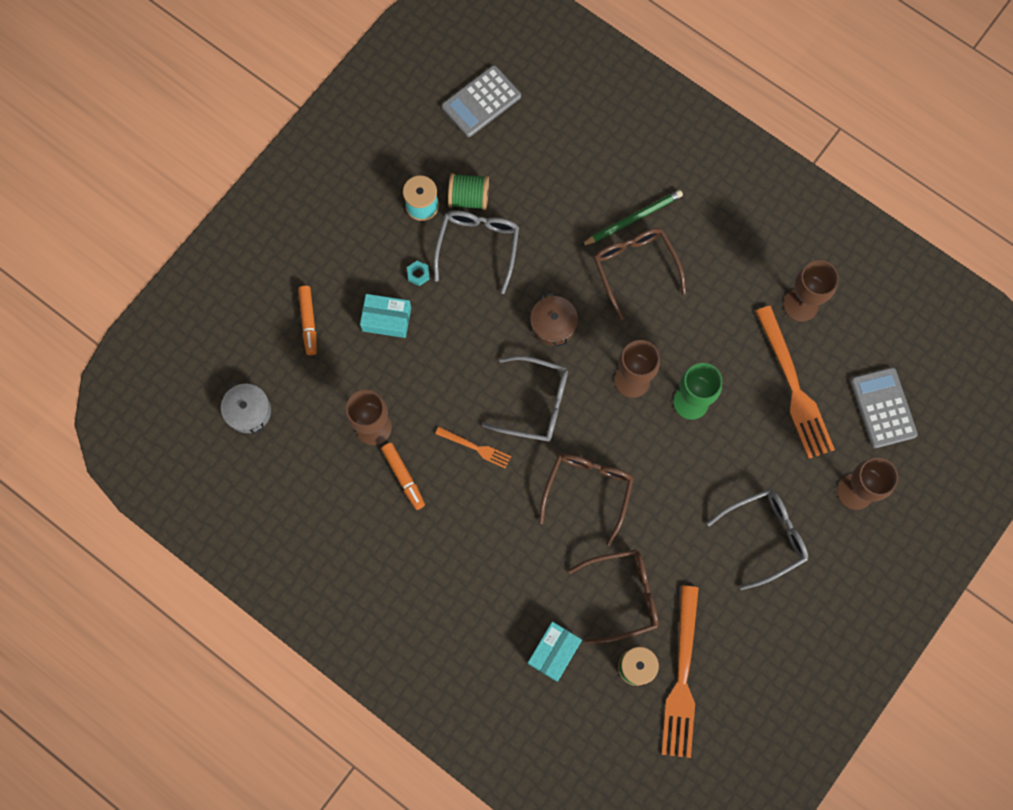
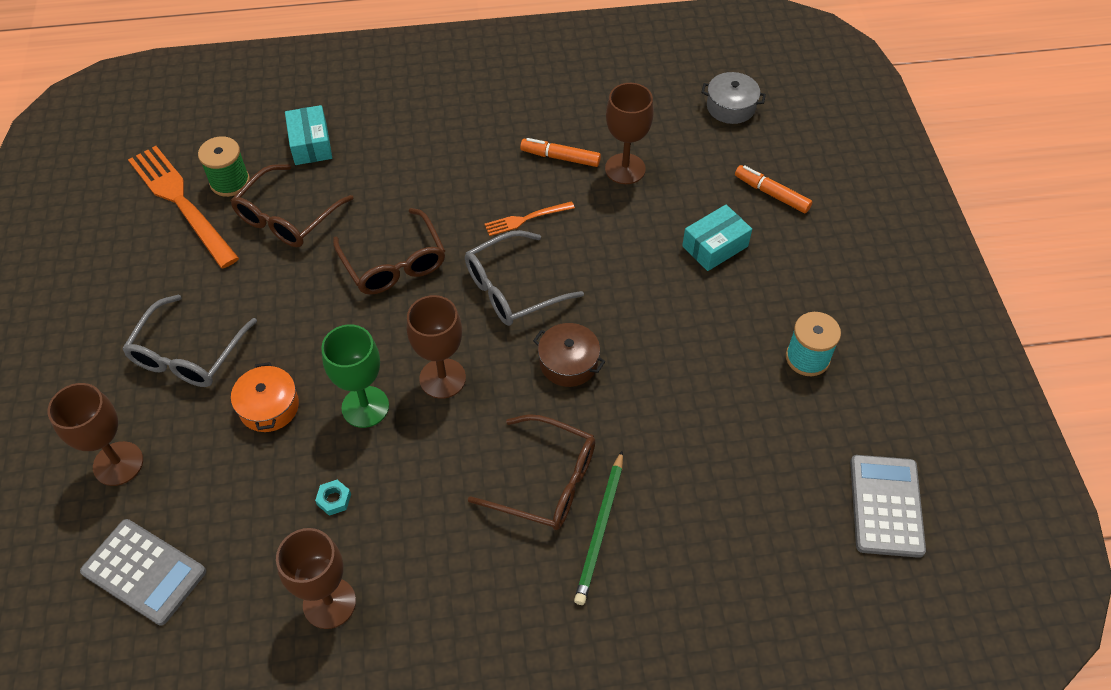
camera: 135 degrees right, 20 degrees down
(418, 274) = (735, 301): turquoise nut -> turquoise nut (334, 499)
(469, 198) = (777, 402): green spool -> none
(478, 247) = (714, 368): grey glasses -> none
(744, 452) = (269, 407): none -> orange pot
(794, 388) = (265, 508): orange fork -> none

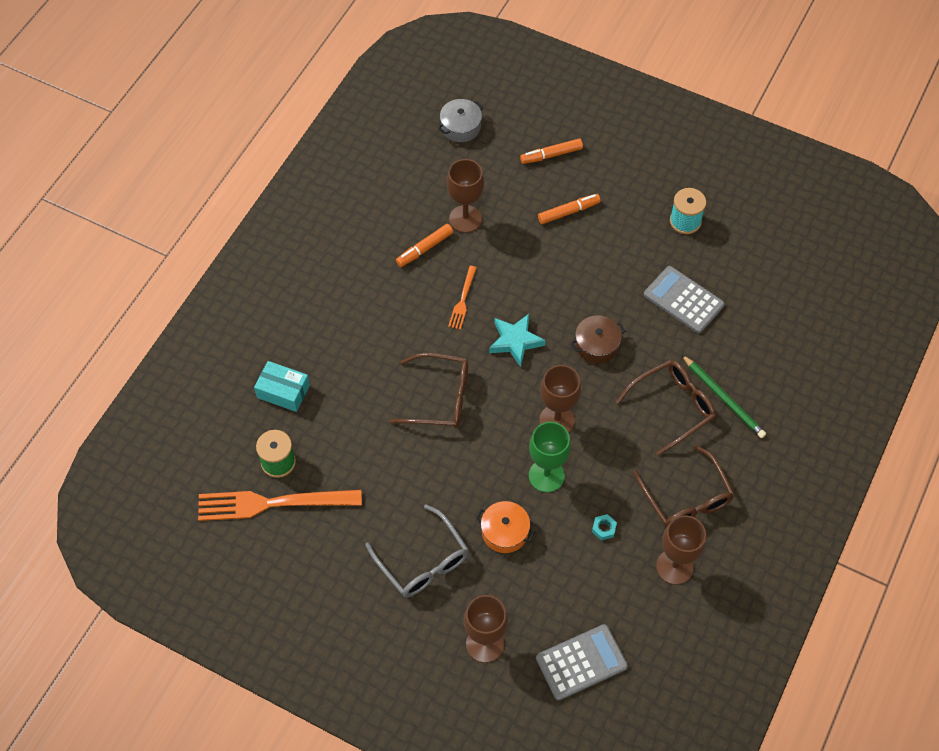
camera: 55 degrees left, 5 degrees up
(287, 217) = (344, 441): brown glasses -> brown glasses (686, 498)
(513, 288) = (515, 341): grey glasses -> turquoise star
(715, 246) = (568, 212): turquoise box -> orange marker
(886, 506) = (804, 251): grey calculator -> grey calculator (683, 300)

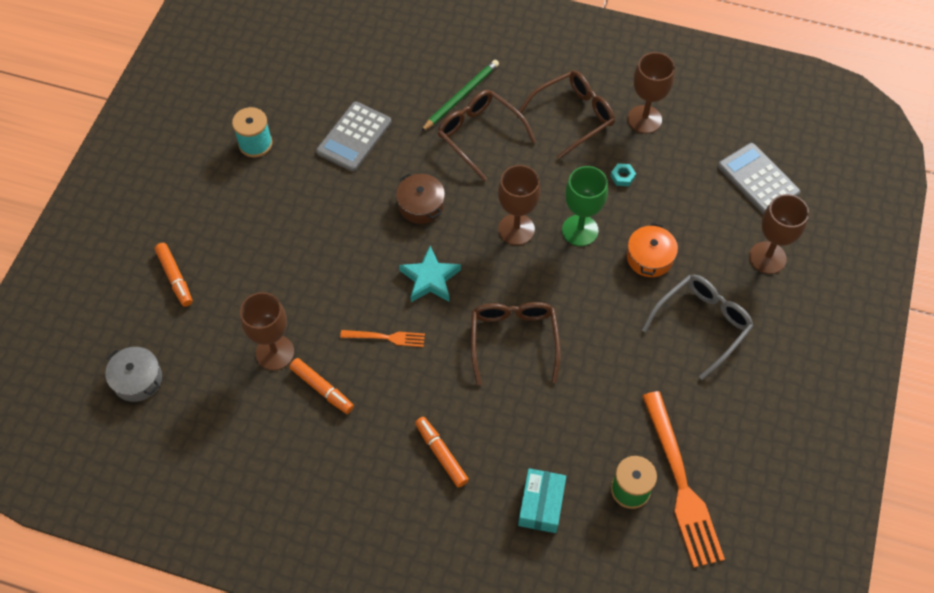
camera: 100 degrees left, 0 degrees up
(568, 212) = (254, 251): orange marker -> orange marker (441, 454)

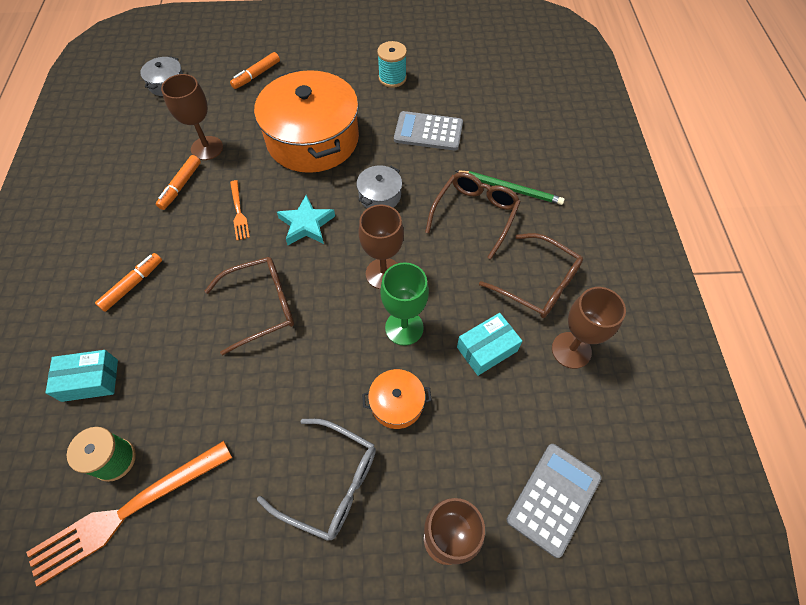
camera: 70 degrees right, 0 degrees up
(312, 244) = (313, 139): none -> orange pot
(421, 205) = (380, 195): brown pot -> grey pot
(622, 177) = (486, 349): turquoise nut -> turquoise box

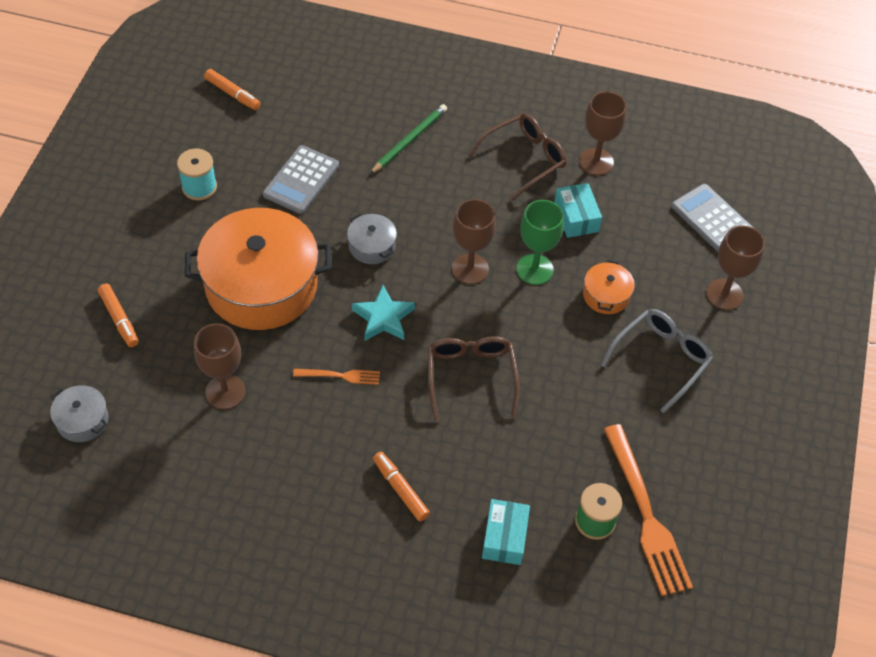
camera: 75 degrees left, 5 degrees down
(181, 186) = (275, 427): orange marker -> orange marker (232, 94)
(474, 215) = (429, 178): brown glasses -> none

